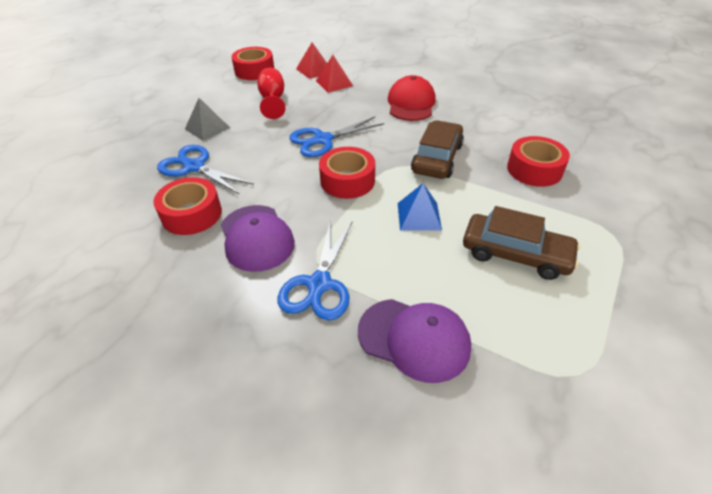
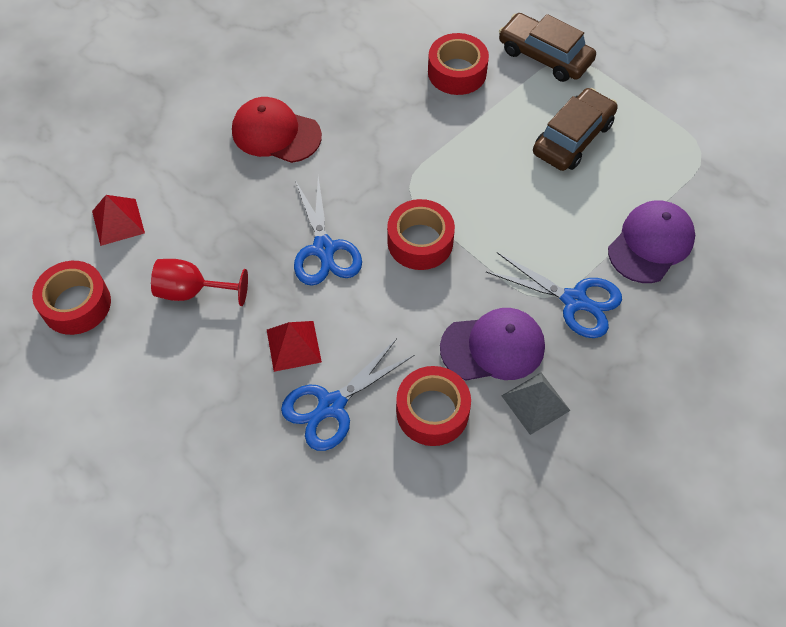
camera: 75 degrees left, 15 degrees up
(207, 128) = (235, 385): grey pyramid -> grey pyramid (535, 403)
(334, 83) = (175, 205): red pyramid -> red pyramid (294, 345)
(419, 216) = (500, 193): blue pyramid -> none
(437, 158) = (407, 146): brown car -> brown car (545, 56)

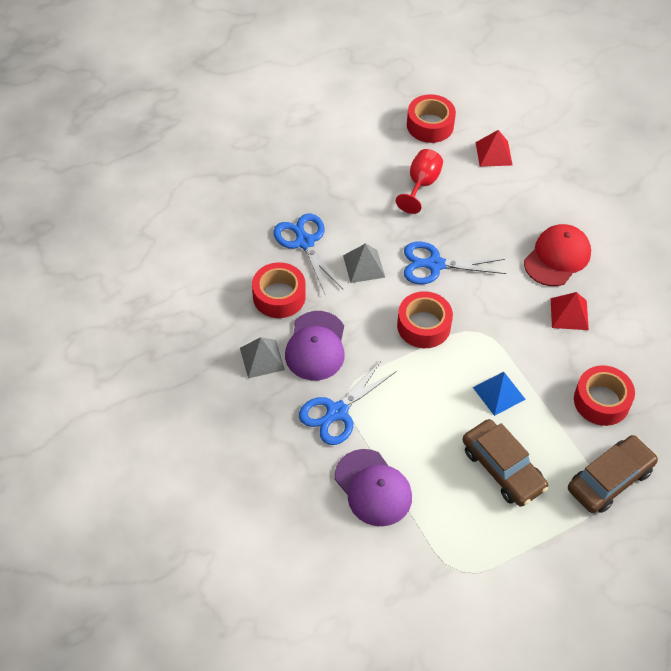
camera: 105 degrees right, 5 degrees down
(294, 345) = (358, 231): red pyramid -> red pyramid (569, 314)
(350, 325) = (364, 266): none -> grey pyramid
(483, 156) = (499, 393): none -> blue pyramid

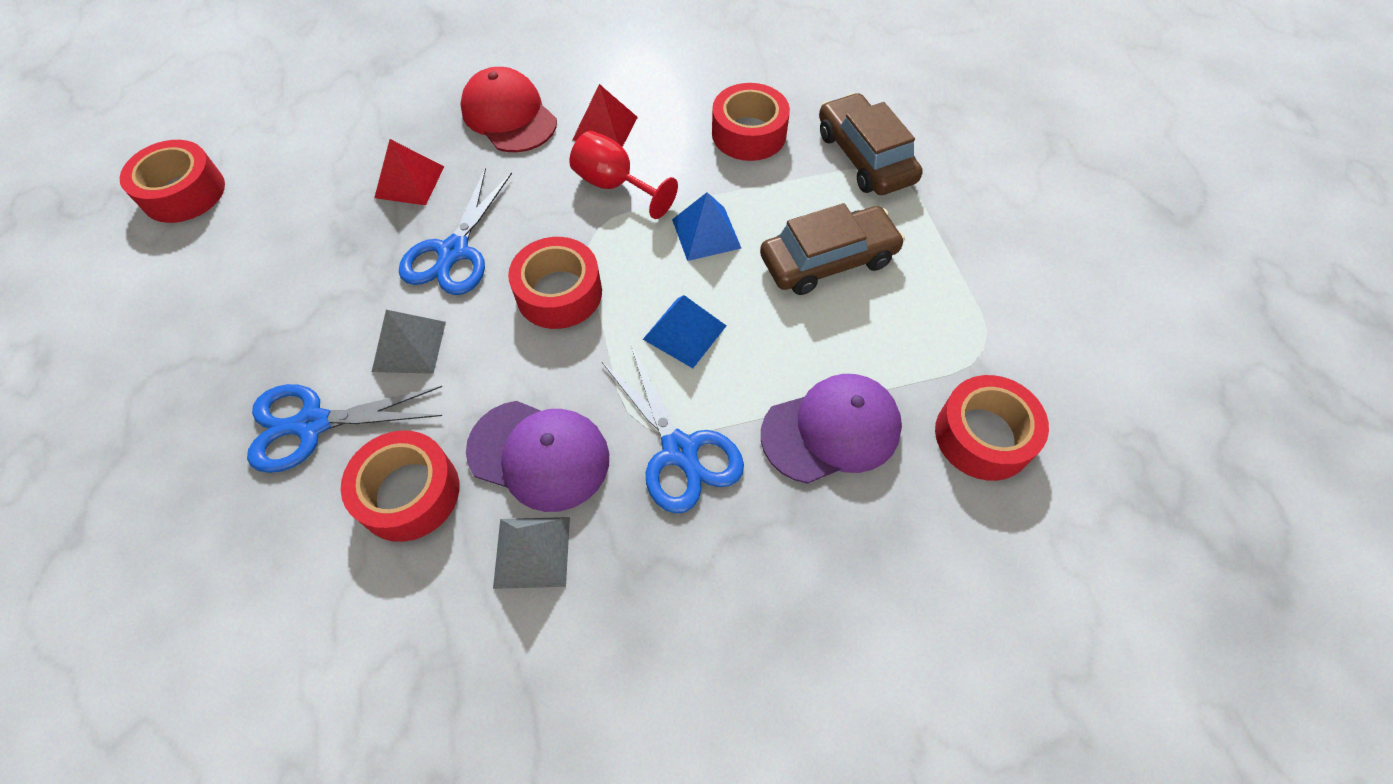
camera: 75 degrees left, 5 degrees up
(394, 574) = (983, 436): none -> red tape
(417, 397) = (684, 332): none -> blue pyramid
(421, 184) = (292, 232): red goblet -> red goblet (615, 185)
(494, 153) = (291, 134): red pyramid -> red pyramid (409, 182)

